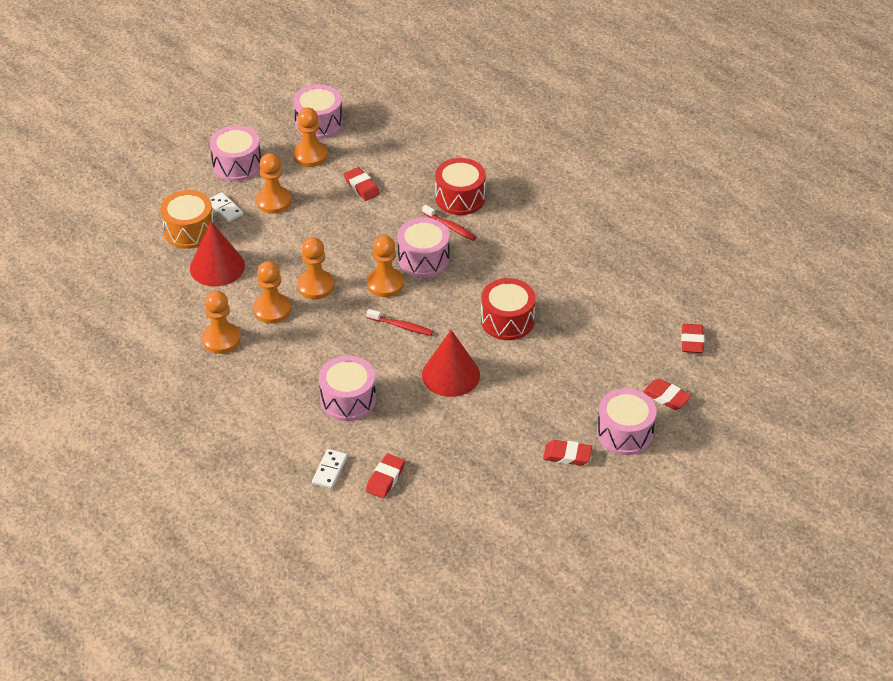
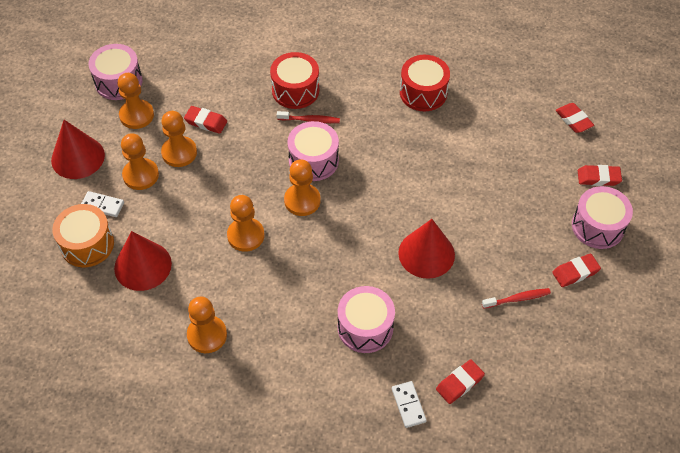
camera: 35 degrees left, 10 degrees up
(237, 165) = (78, 157): pink drum -> red cone
(272, 310) = (227, 280): orange pawn -> orange pawn (179, 153)
(385, 478) = (459, 383): red eraser -> red eraser turned 60 degrees clockwise
(401, 326) = (349, 232): red toothbrush -> red toothbrush (517, 299)
(507, 320) = (427, 179): red drum -> red drum (423, 93)

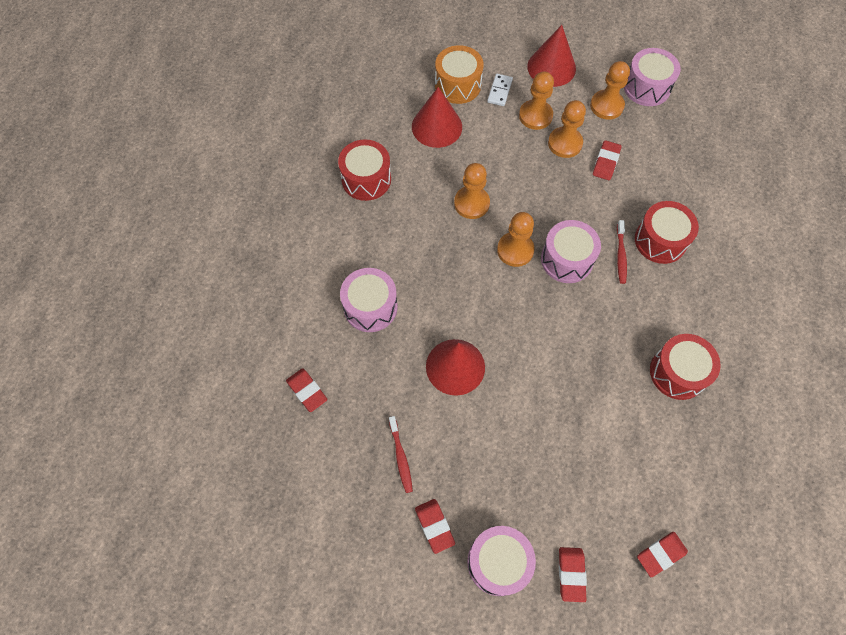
camera: 90 degrees right, 10 degrees up
(207, 335) = (366, 179): orange pawn -> red drum
(408, 405) = (288, 343): white domino -> none

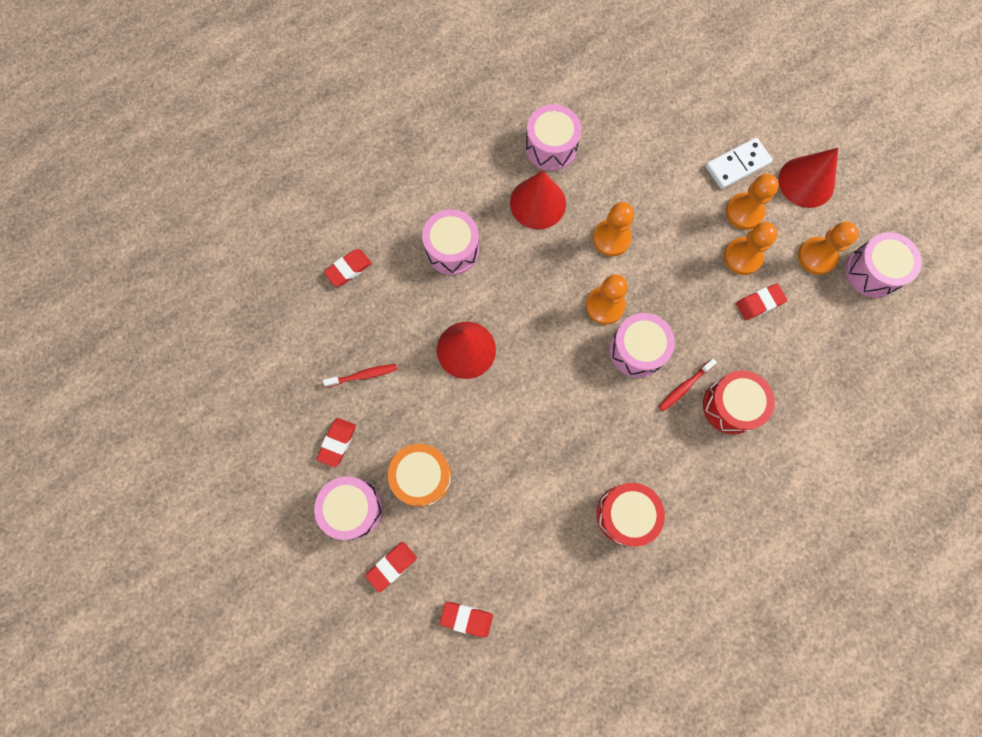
camera: 45 degrees right, 10 degrees up
(307, 391) = (348, 269): red eraser -> red eraser turned 45 degrees clockwise
(366, 179) = (551, 147): red drum -> pink drum
(401, 457) = (363, 375): red toothbrush -> red toothbrush turned 135 degrees counterclockwise
(437, 126) = (652, 151): red cone -> red cone (538, 203)
(458, 85) = (707, 130): orange drum -> orange drum (422, 477)
(499, 91) = (737, 165): white domino -> white domino, size x1.51

